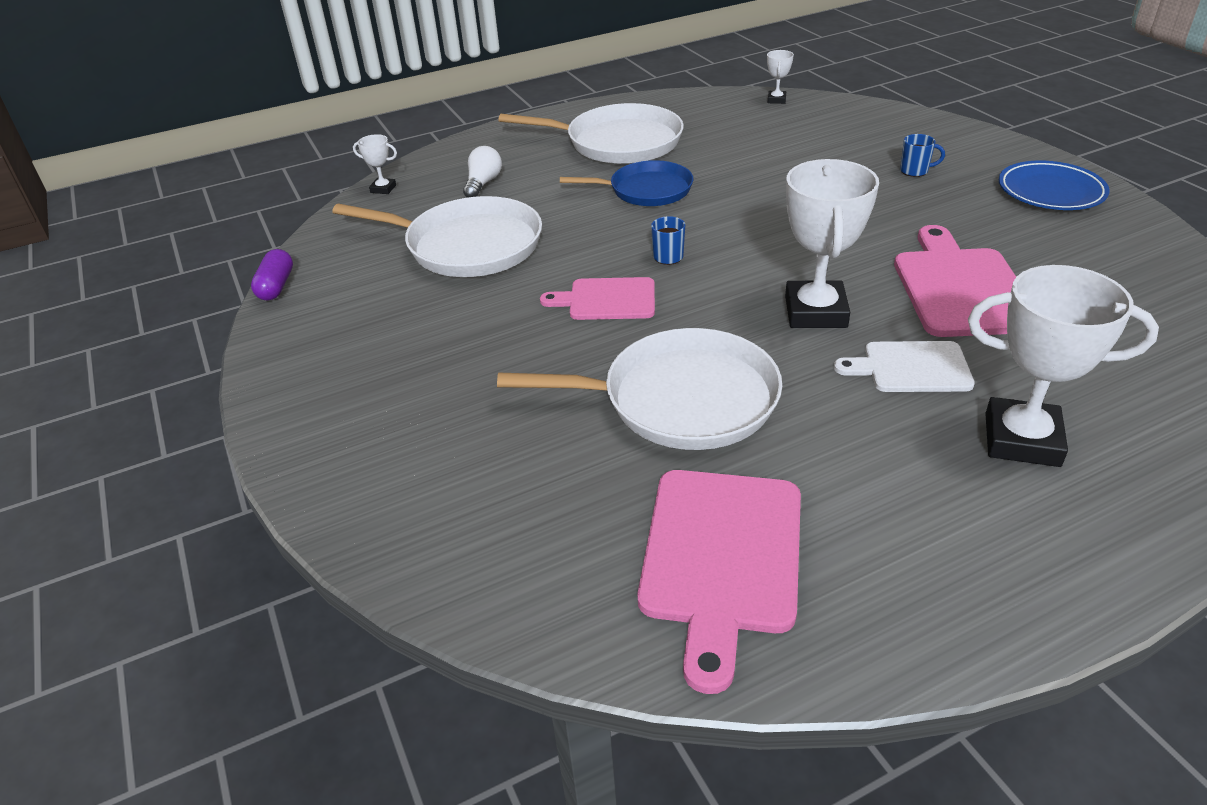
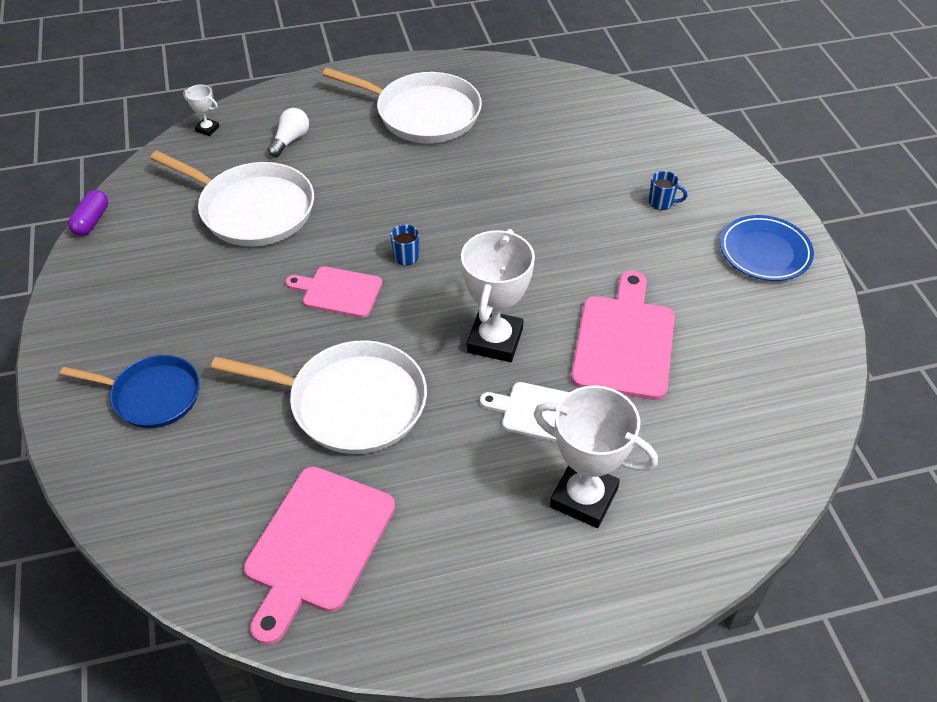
camera: 10 degrees right, 10 degrees up
(646, 190) = (422, 177): blue pan -> blue pan (152, 395)
(776, 100) = (587, 87): white trophy -> none

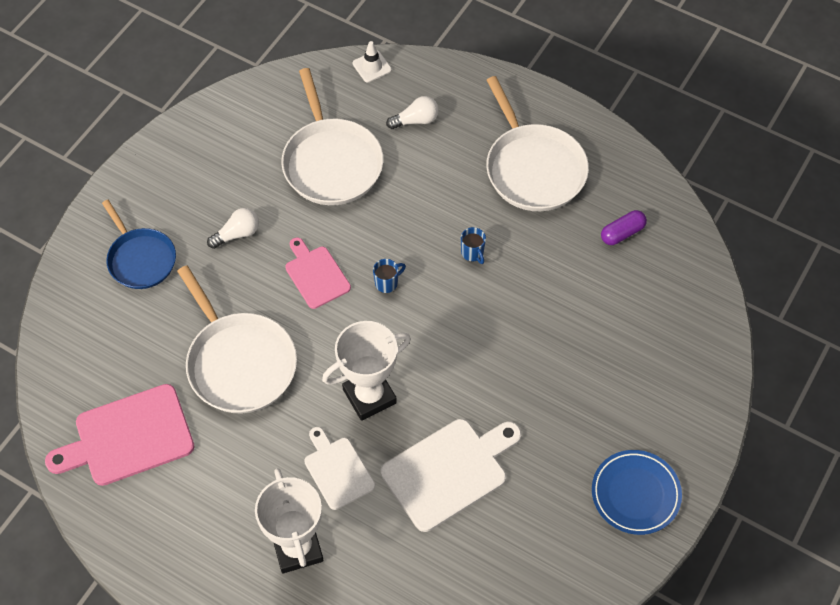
camera: 45 degrees right, 10 degrees up
(91, 221) = (228, 92): purple capsule -> purple capsule (622, 233)
(207, 129) = (372, 66): white trophy -> white traffic cone
(228, 312) = (237, 234): none -> white light bulb
(624, 342) = (449, 471): pink cutting board -> white cutting board
(661, 202) = (613, 389): blue mug -> blue mug (472, 253)

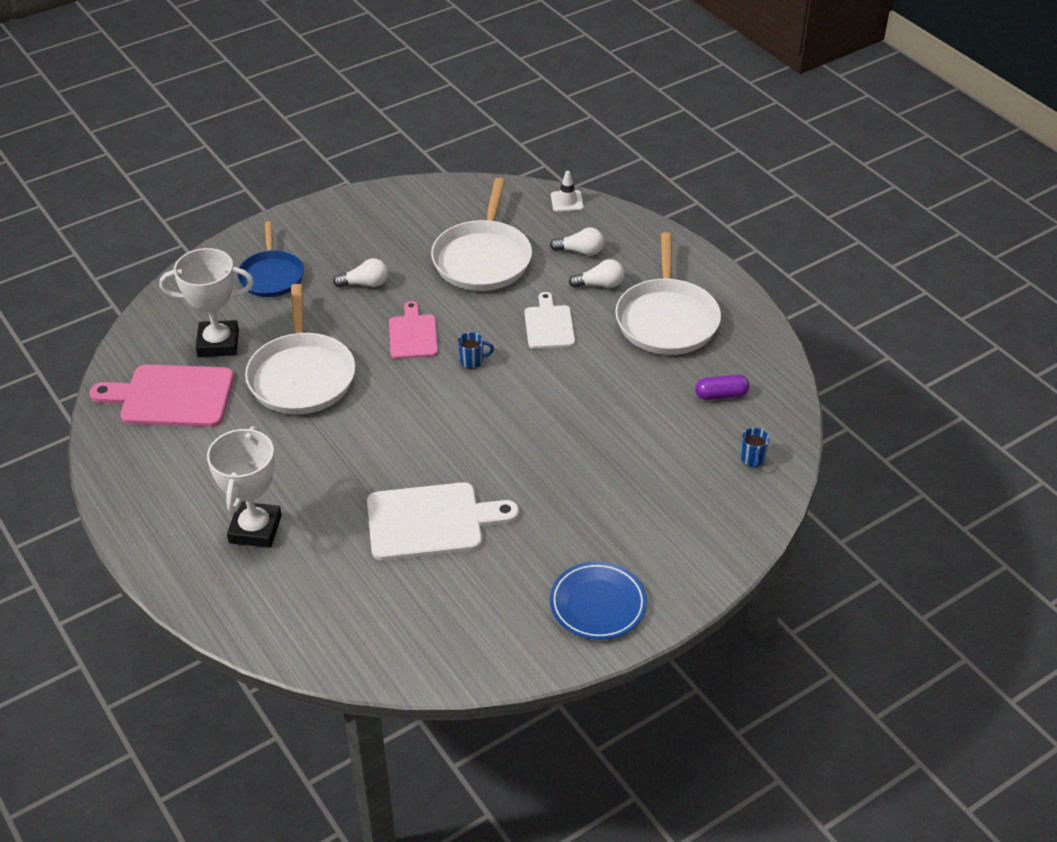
camera: 25 degrees right, 15 degrees down
(337, 470) = (331, 484): white cutting board -> white cutting board (549, 325)
(369, 396) = (398, 439): white trophy -> white trophy (218, 343)
(454, 152) = (600, 284): none -> white light bulb
(472, 253) = (566, 364): blue mug -> blue mug (752, 459)

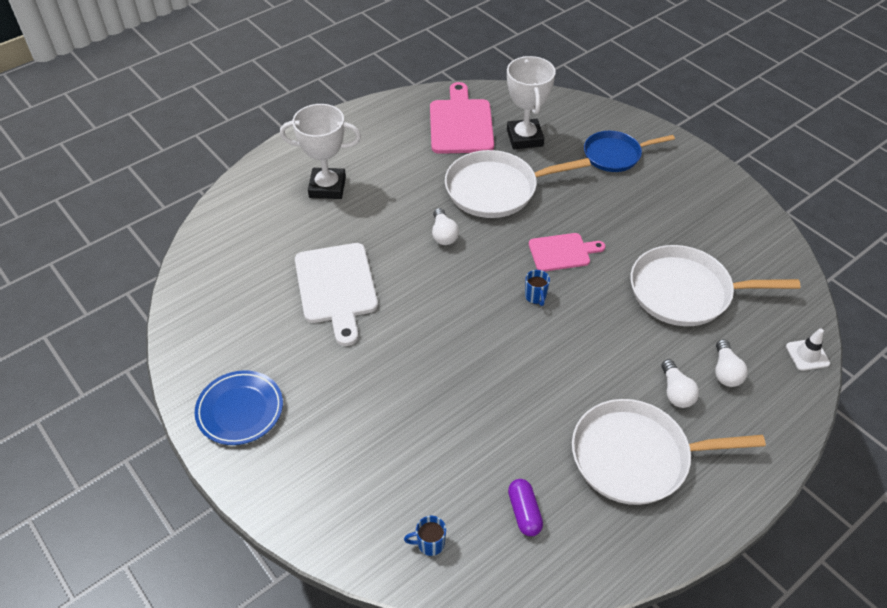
camera: 85 degrees right, 5 degrees up
(365, 284) = (622, 213): white light bulb -> white light bulb (443, 234)
(549, 325) = (600, 352): white cutting board -> none

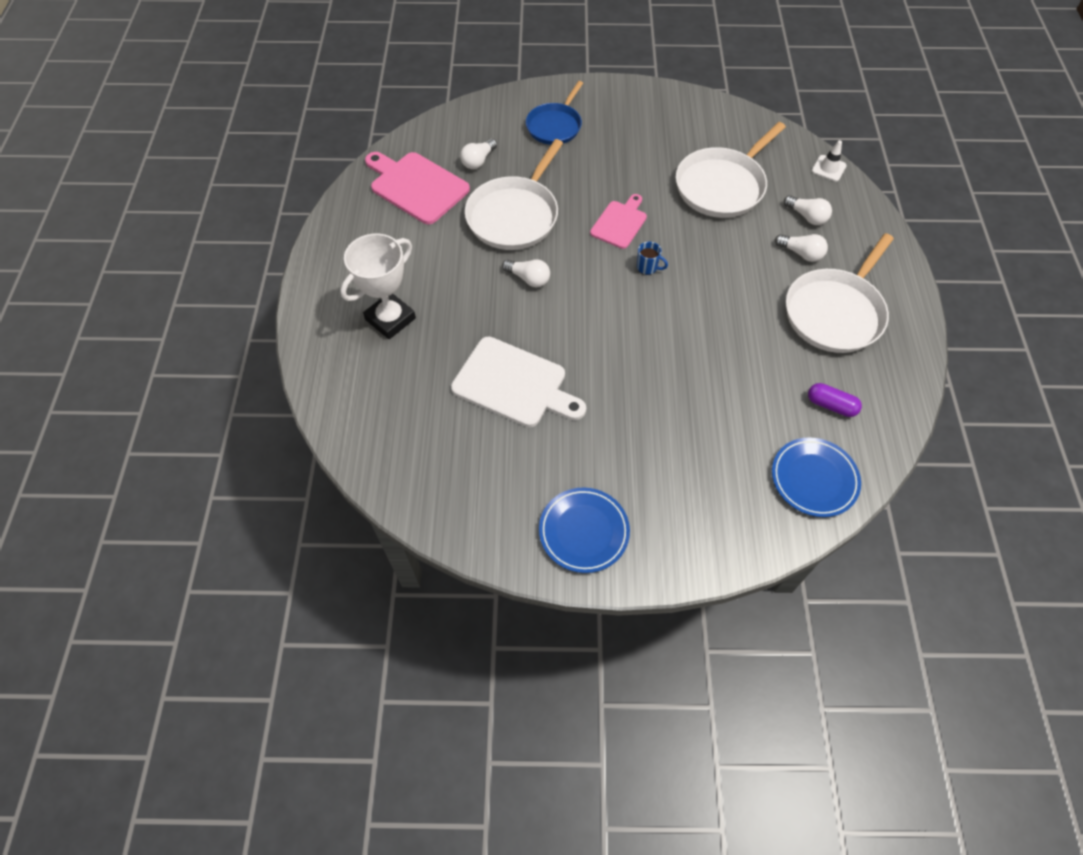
camera: 50 degrees left, 10 degrees up
(430, 543) = (814, 479): blue mug -> blue plate
(524, 138) = (478, 161): white trophy -> white light bulb

